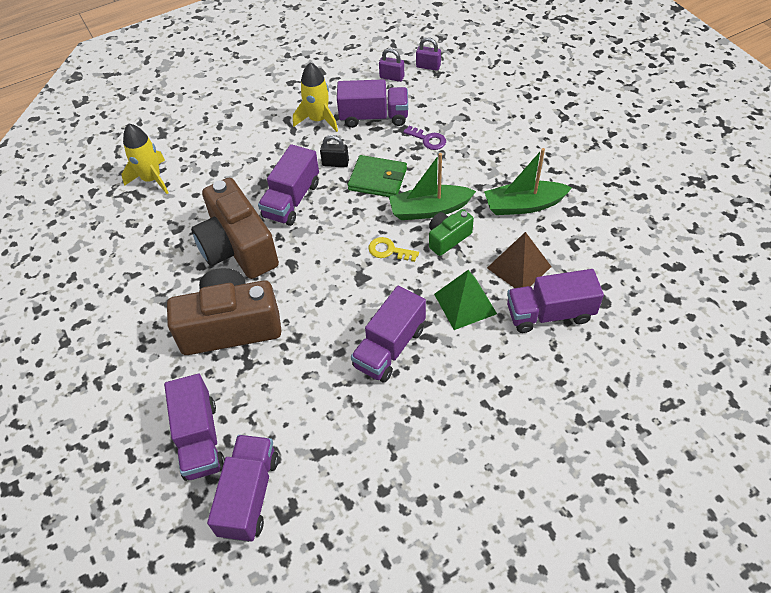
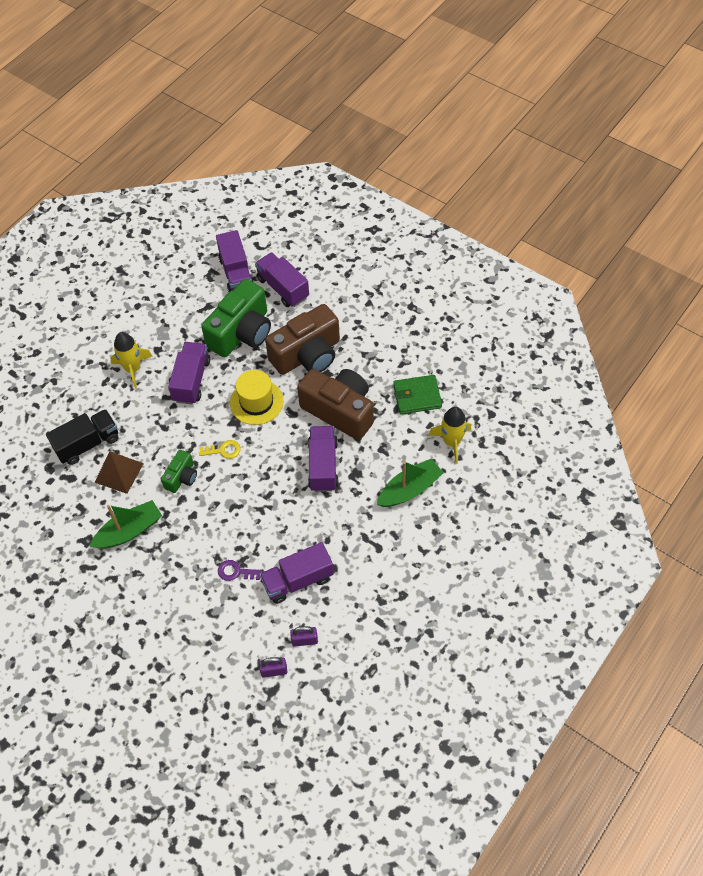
camera: 155 degrees right, 5 degrees up
(293, 391) = (242, 332): none -> green camera
(318, 119) = (348, 557): yellow rocket -> yellow rocket (133, 369)
(324, 291) = (256, 402): none -> yellow hat
(335, 163) = (306, 515): black padlock -> none
(377, 179) = (262, 512): green wallet -> green wallet (417, 396)
(429, 209) = (206, 498): green boat -> green boat (410, 489)
(465, 303) = (150, 429): green pyramid -> none
(549, 313) = (87, 444): purple truck -> black truck

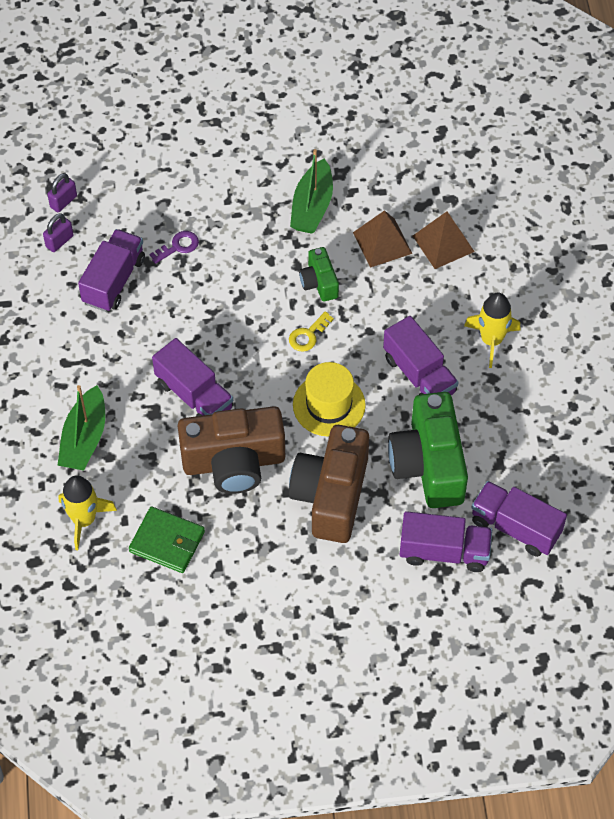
camera: 135 degrees right, 0 degrees up
(87, 444) = (443, 243): black truck -> brown pyramid
(417, 396) = (167, 542): green wallet -> green wallet turned 75 degrees clockwise

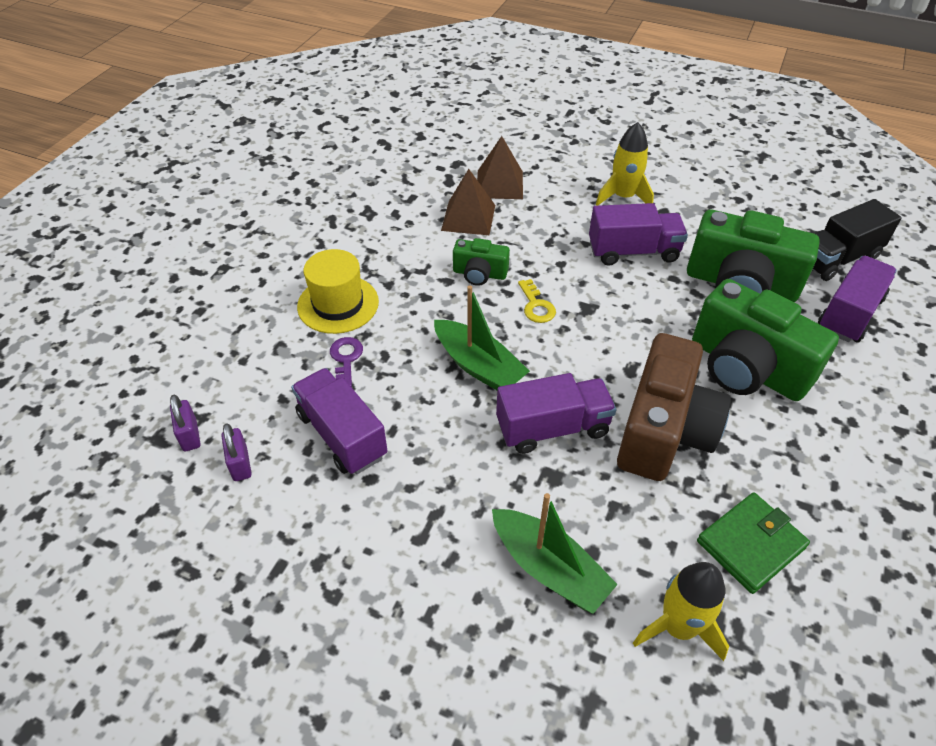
camera: 60 degrees left, 10 degrees down
(312, 206) = (388, 244): green boat -> green boat (478, 366)
(329, 405) = (631, 325): yellow hat -> yellow hat (338, 304)
(331, 495) = (746, 368): brown camera -> green camera
(515, 527) = (837, 259): purple truck -> black truck

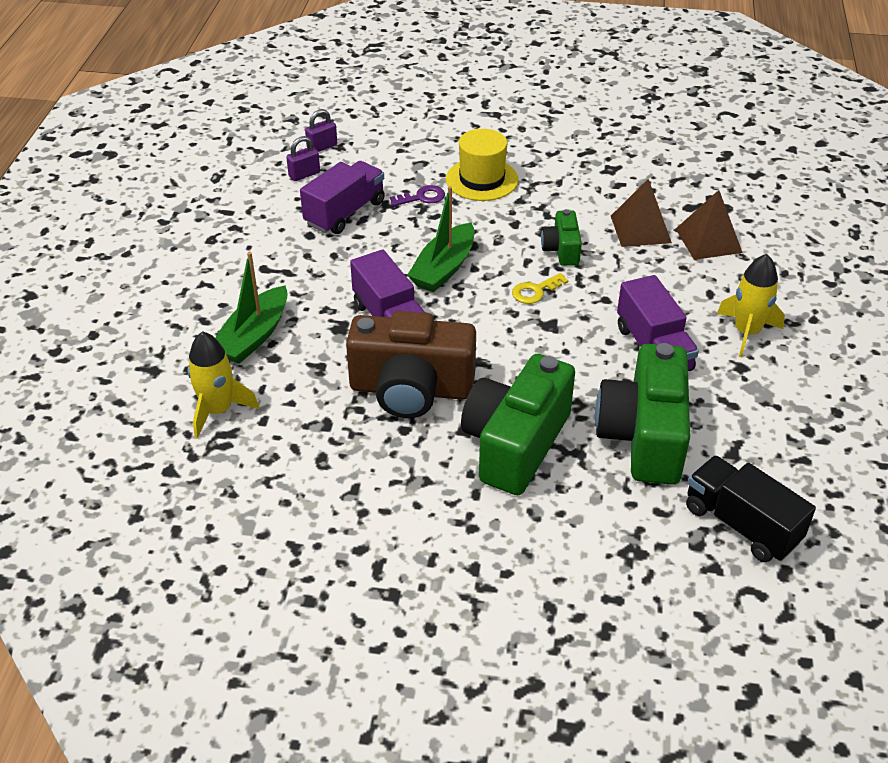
camera: 75 degrees right, 5 degrees down
(751, 544) = (303, 451): green wallet -> none
(849, 314) = (641, 532): purple truck -> none

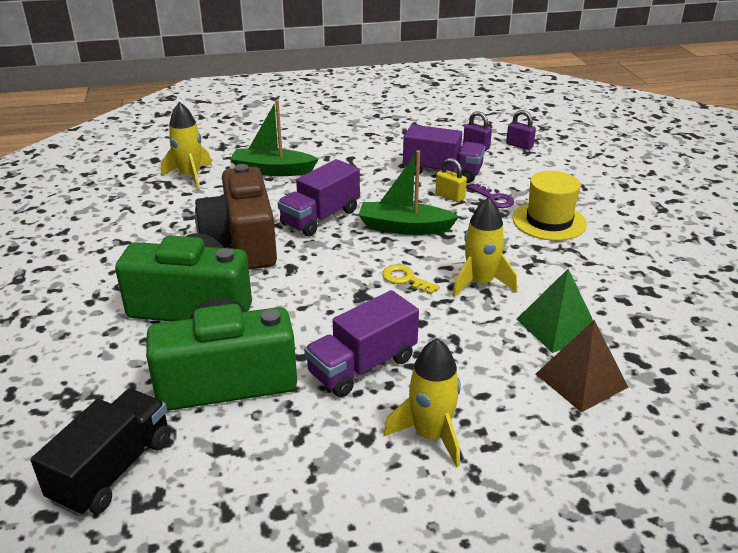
camera: 70 degrees right, 10 degrees down
(400, 223) = (450, 196): none -> yellow padlock
(561, 250) = (480, 283): green camera -> yellow rocket
(640, 229) = (557, 327): brown pyramid -> green pyramid

